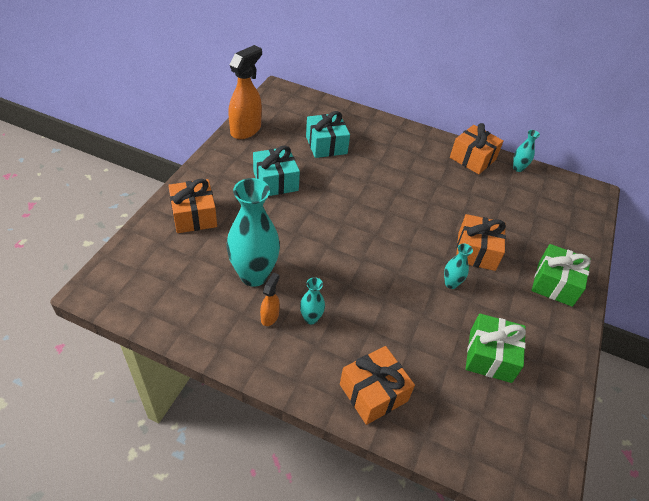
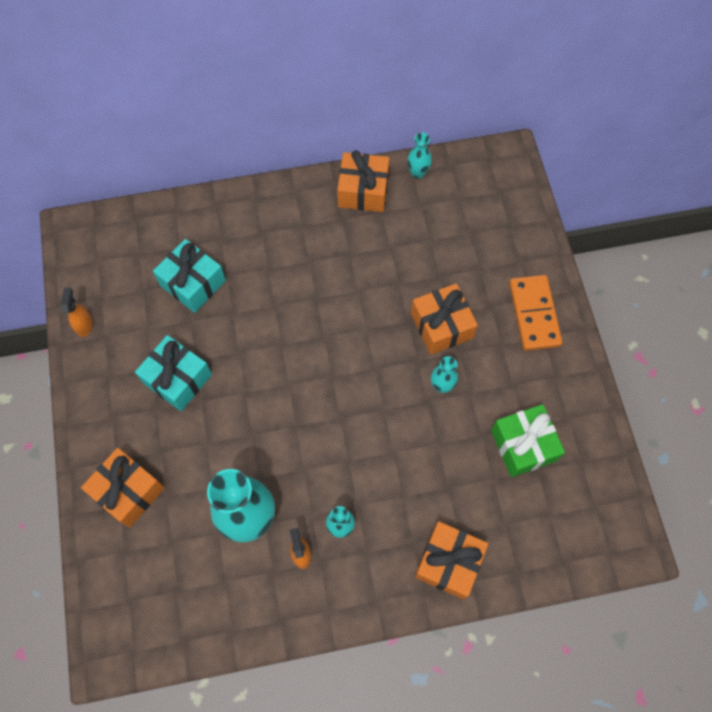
camera: 30 degrees left, 20 degrees up
(246, 130) = (84, 325): orange spray bottle -> orange spray bottle, size x0.49
(555, 283) = (534, 314): green gift -> orange domino

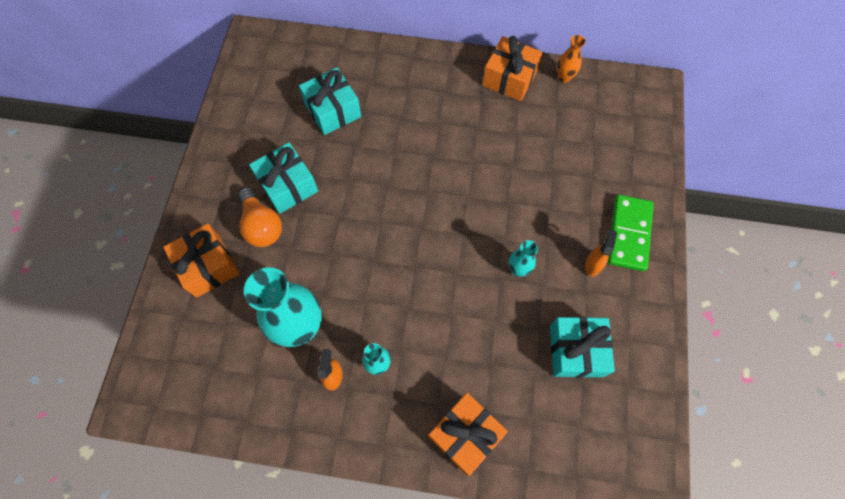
camera: 20 degrees right, 0 degrees up
(84, 325) = (230, 116): orange spray bottle -> orange spray bottle (592, 264)
(167, 430) = (262, 225): none -> orange light bulb
(417, 173) = (564, 77): turquoise vase -> orange vase
(441, 325) = (537, 216): orange gift -> none
(523, 445) = (576, 351): green gift -> turquoise gift
(534, 314) = (629, 234): orange domino -> green domino

